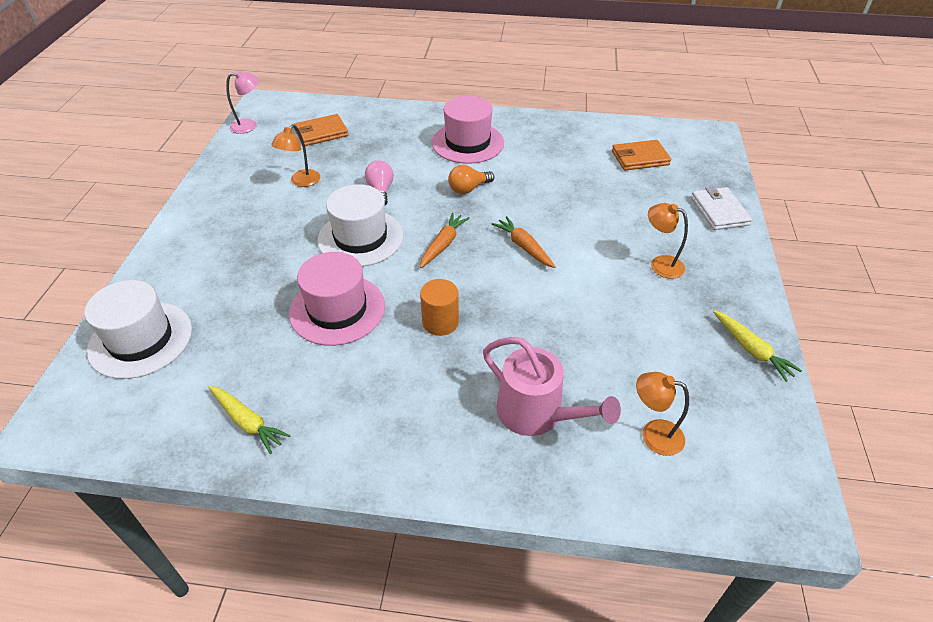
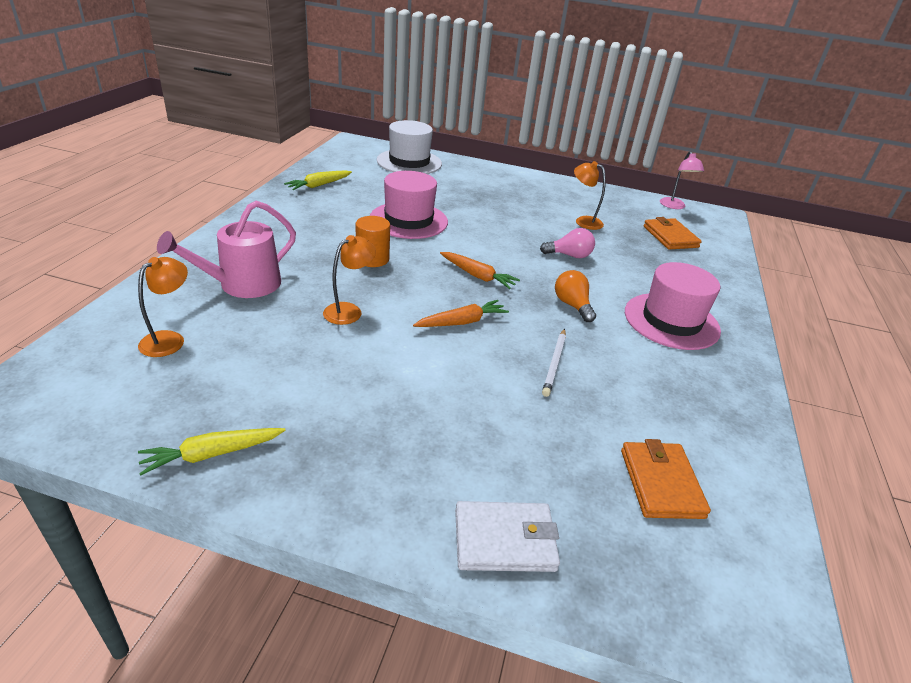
camera: 95 degrees right, 10 degrees down
(360, 238) = (497, 238): white hat -> none
(552, 197) = (554, 363): none -> white pencil
(660, 264) = (399, 422): orange lamp -> orange lamp (349, 310)

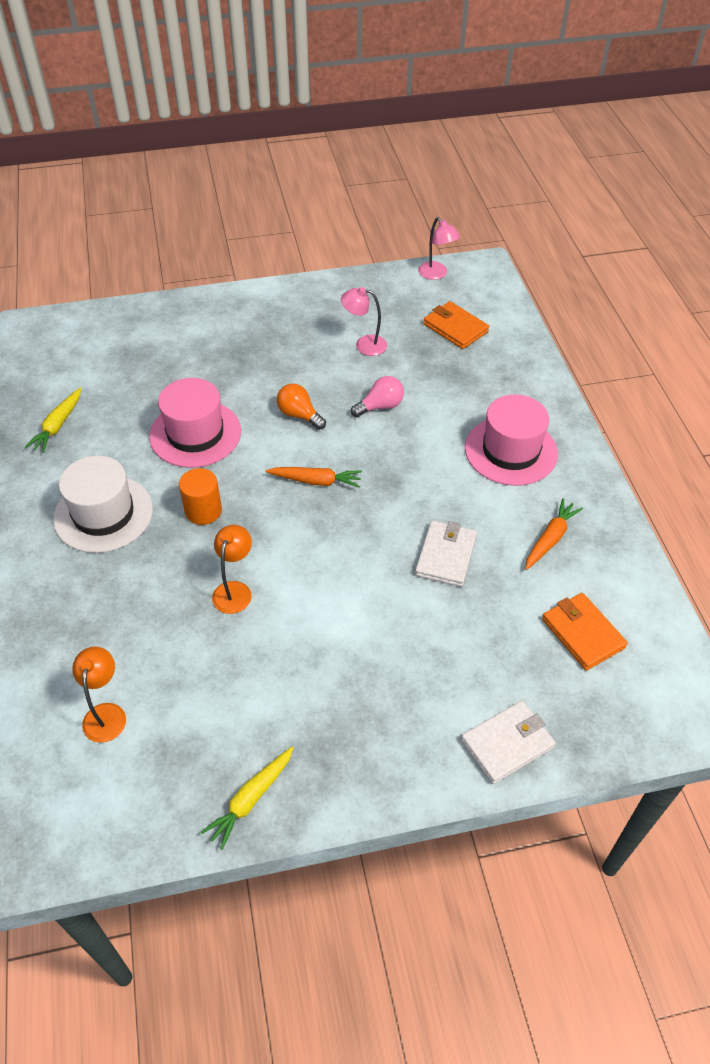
camera: 25 degrees left, 15 degrees up
(243, 284) = (110, 612): pink watering can -> none
(409, 162) = (124, 333): white hat -> white hat (103, 514)
(462, 322) = (341, 549): orange carrot -> orange carrot (550, 539)
(554, 363) = (446, 556): white pencil -> white wallet
(572, 305) = (421, 475): orange light bulb -> orange light bulb (299, 415)
(583, 221) = (364, 345): orange lamp -> pink lamp

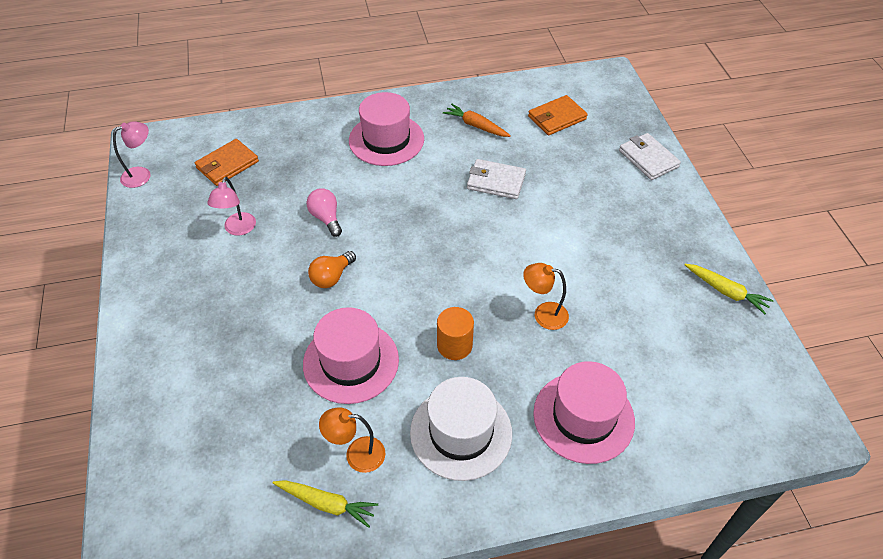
camera: 90 degrees left, 0 degrees up
(99, 615) = (583, 417): none -> pink hat
(106, 713) = (681, 395): orange lamp -> orange lamp (356, 454)
(316, 481) = (417, 262): orange carrot -> none

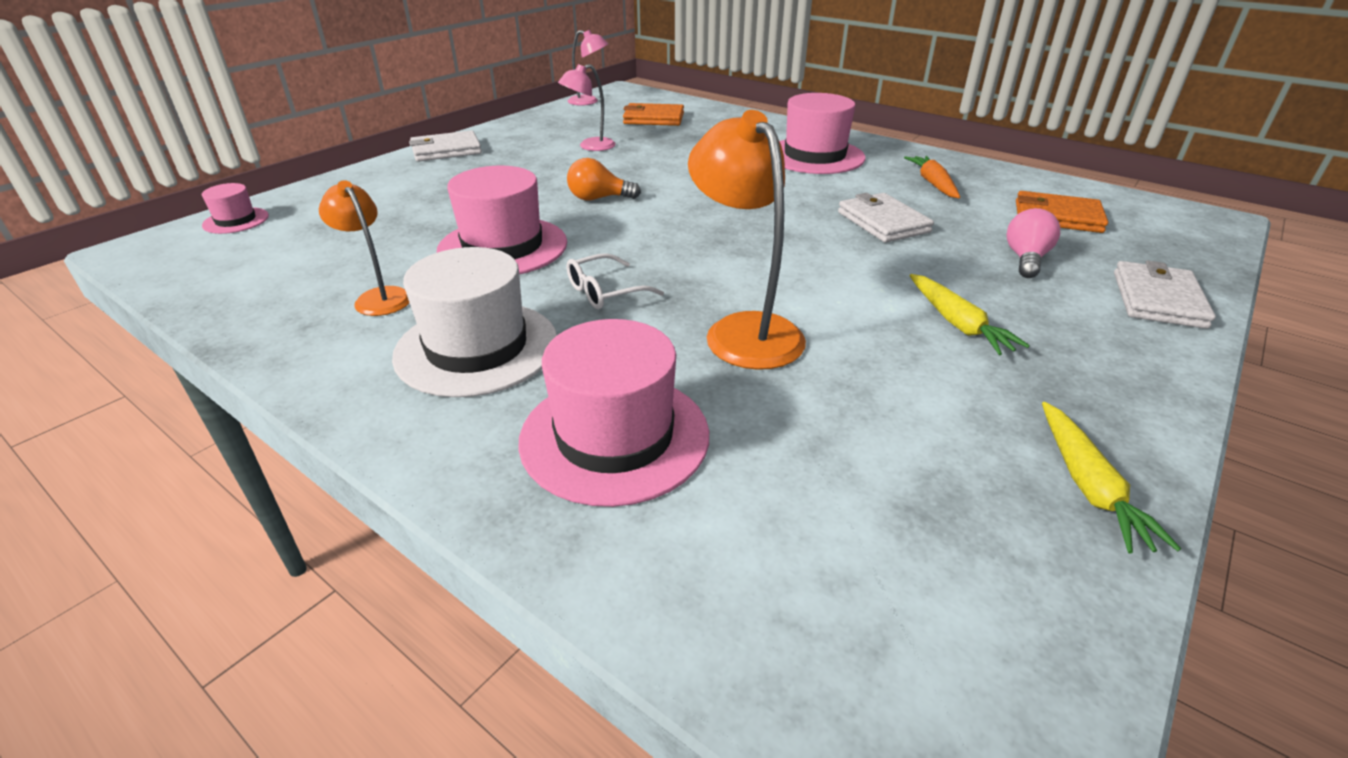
camera: 50 degrees right, 15 degrees down
(137, 498) = (236, 221): none -> pink hat
(141, 312) = (446, 150): none -> white wallet
(326, 218) = (666, 170): pink light bulb -> pink light bulb (1025, 259)
(326, 504) = (294, 306): yellow carrot -> yellow carrot (957, 323)
(454, 345) = (605, 292): orange cylinder -> white glasses
(543, 314) = (744, 330): orange lamp -> orange lamp, size x1.66

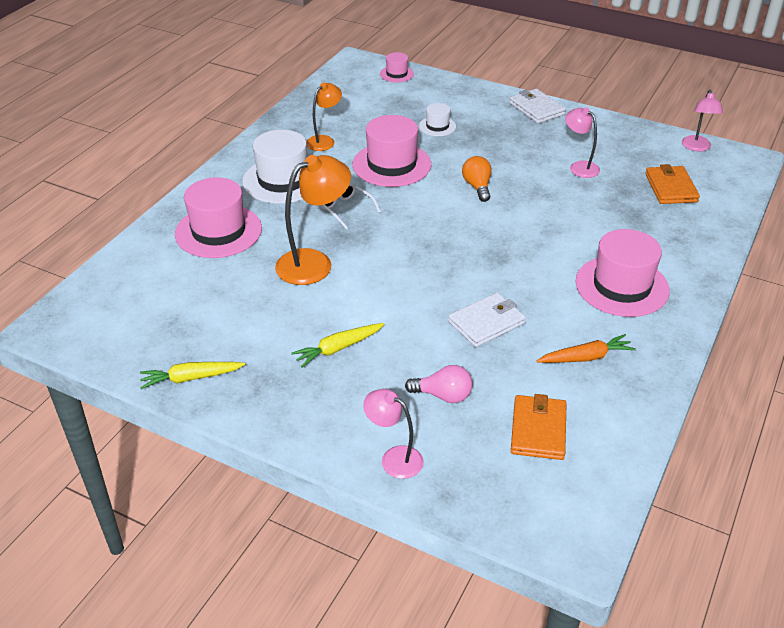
camera: 80 degrees right, 5 degrees up
(427, 207) = (437, 126): none -> white hat
(1157, 299) = (394, 458): white wallet -> pink lamp

